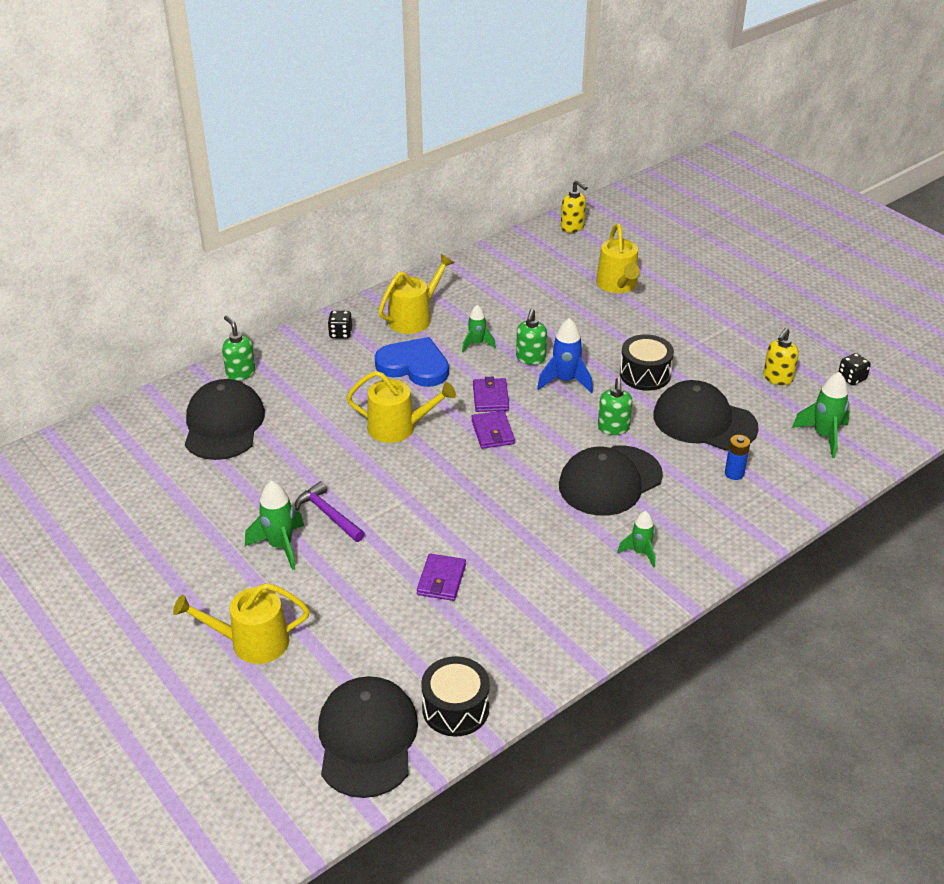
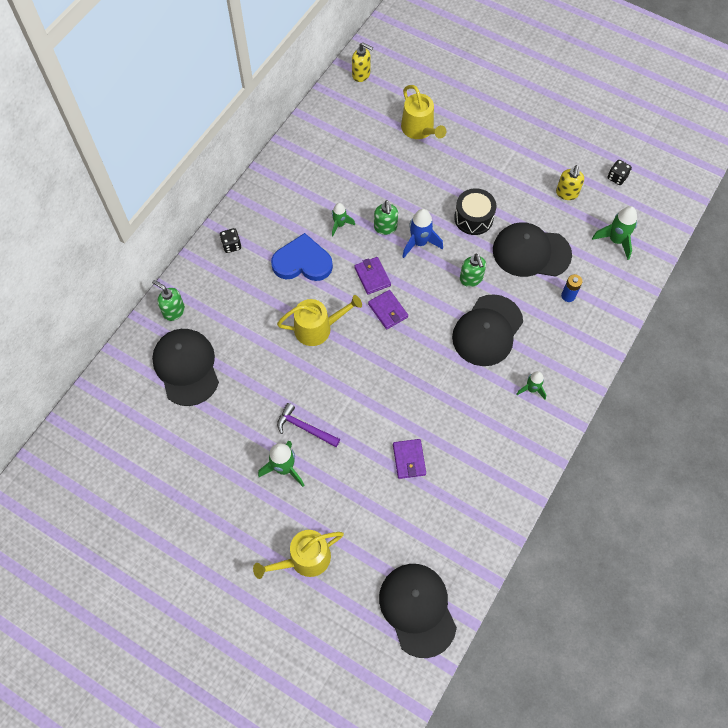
camera: 20 degrees left, 25 degrees up
(414, 318) = (280, 211): yellow watering can -> none
(455, 708) = (463, 564): black drum -> none

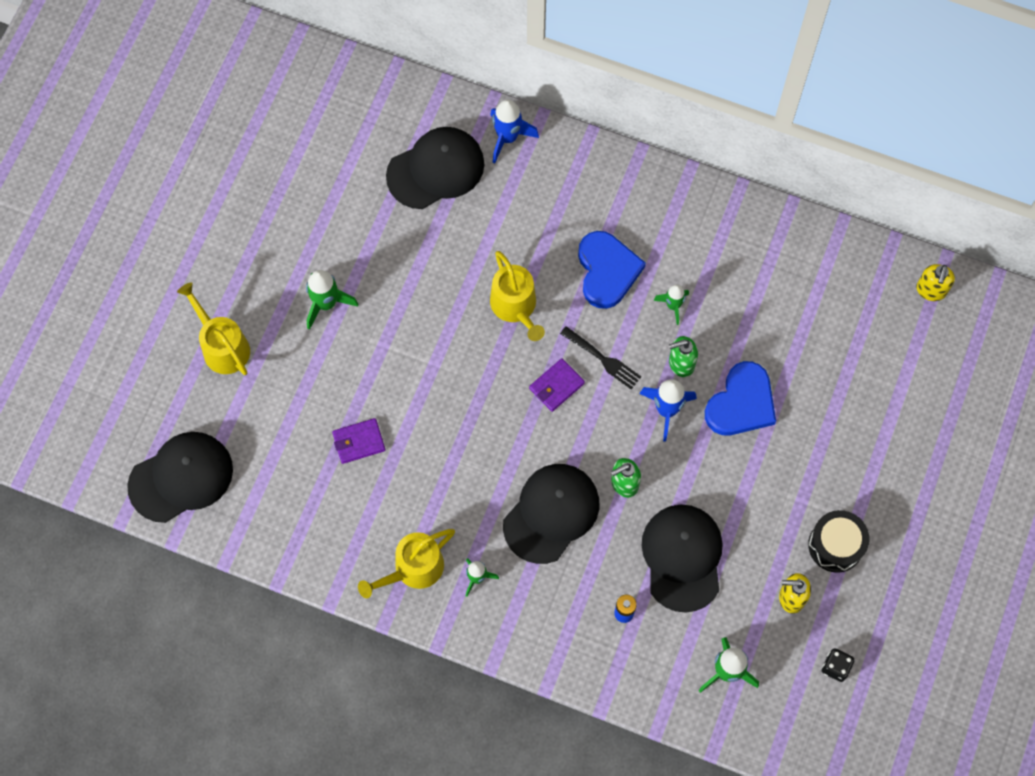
camera: 80 degrees right, 5 degrees up
(173, 311) = (508, 138): green soap dispenser -> blue rocket
(231, 245) = (614, 182): black dice -> none
(304, 428) = (380, 316): purple hammer -> none
(372, 276) = (602, 359): purple wallet -> black fork
(419, 129) = (854, 383): yellow watering can -> yellow watering can (413, 569)
(422, 196) = (741, 403): none -> blue heart
(473, 218) = (721, 475): black drum -> black drum (835, 545)
(487, 330) = (551, 513): black cap -> black cap turned 105 degrees clockwise

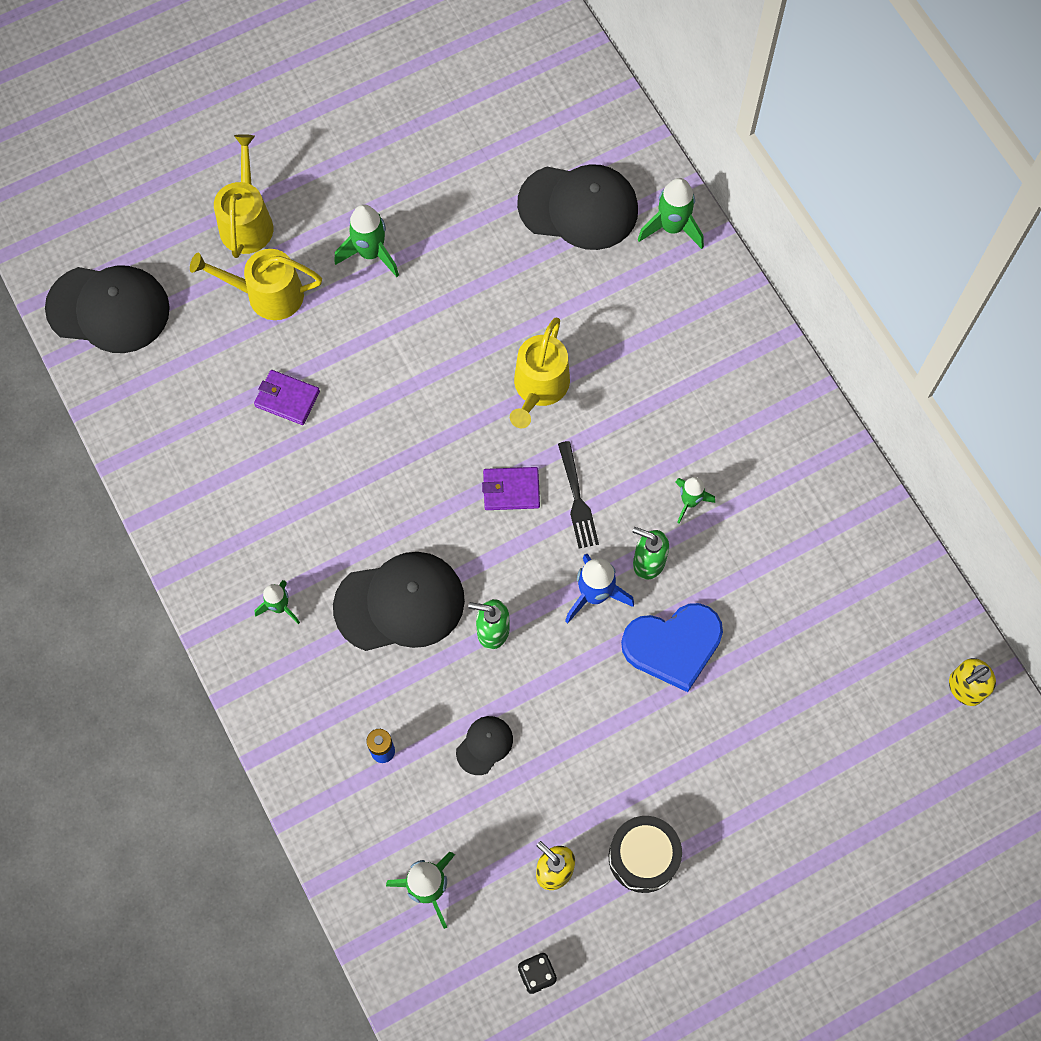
camera: 40 degrees right, 0 degrees up
(413, 569) = (231, 552): yellow watering can -> yellow watering can (268, 295)
(508, 138) = (672, 228): blue rocket -> green rocket
(607, 271) = (655, 420): blue heart -> none
(682, 557) = (484, 745): black cap -> black cap, size x0.47

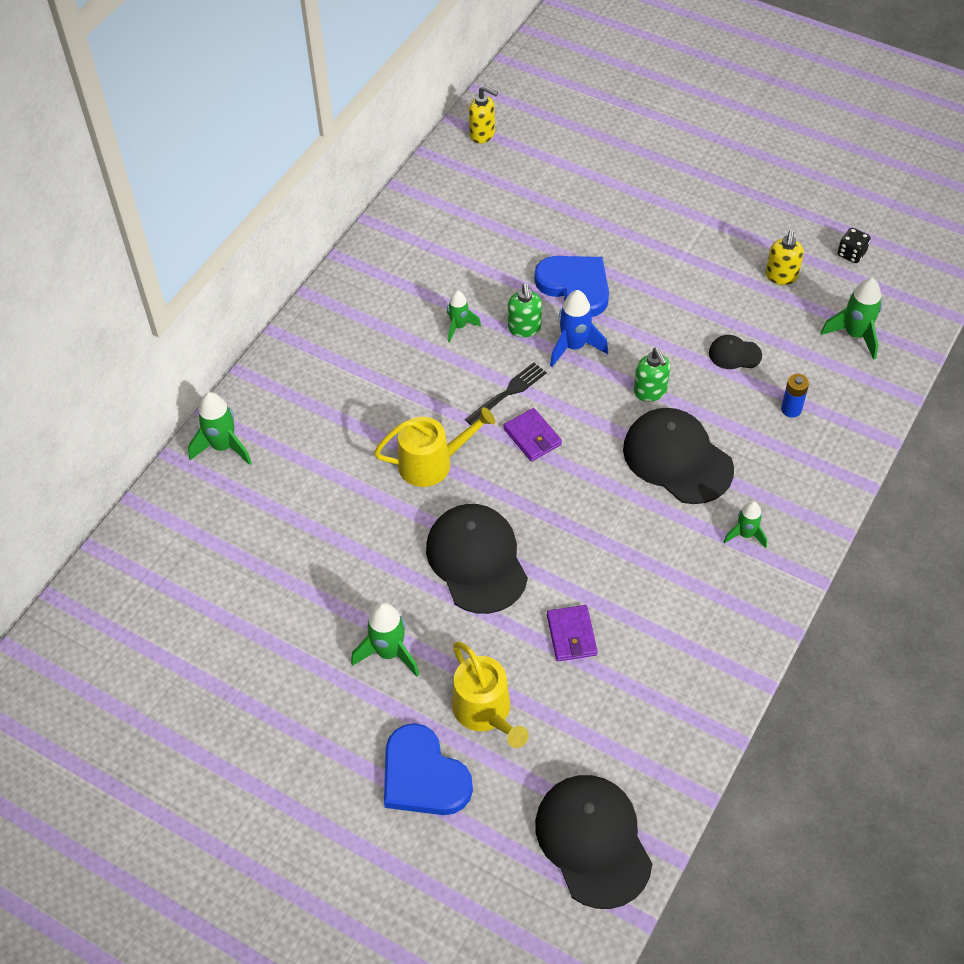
camera: 120 degrees left, 15 degrees down
(247, 222) = (423, 776): yellow watering can -> blue heart
(578, 207) = (243, 521): black cap -> black cap (476, 560)
(643, 857) = (730, 237): black drum -> none

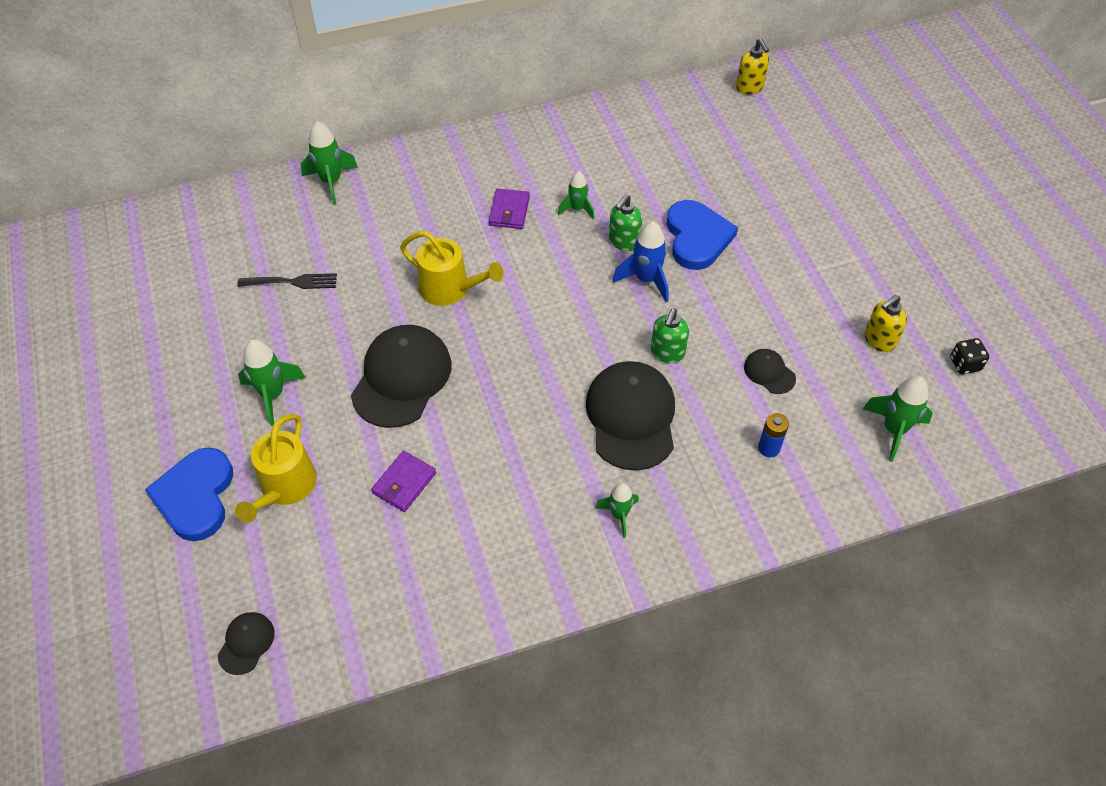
camera: 40 degrees right, 0 degrees up
(508, 393) = (559, 278): black fork -> black fork (292, 282)
(532, 437) = (540, 321): purple wallet -> purple wallet (509, 211)
(593, 841) = (246, 643): black cap -> black cap, size x0.47

